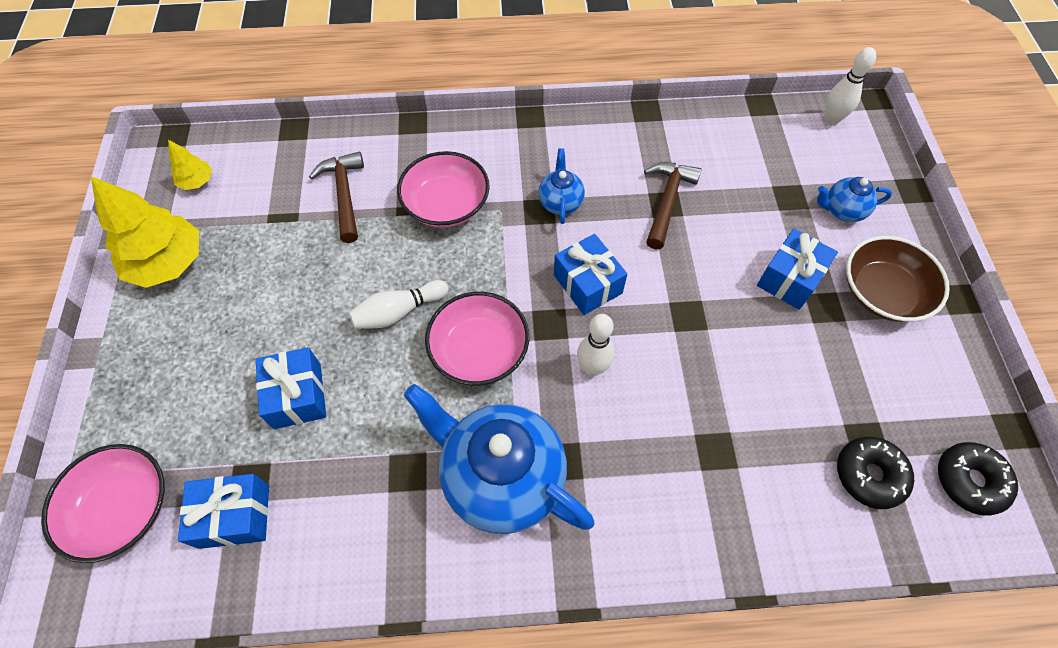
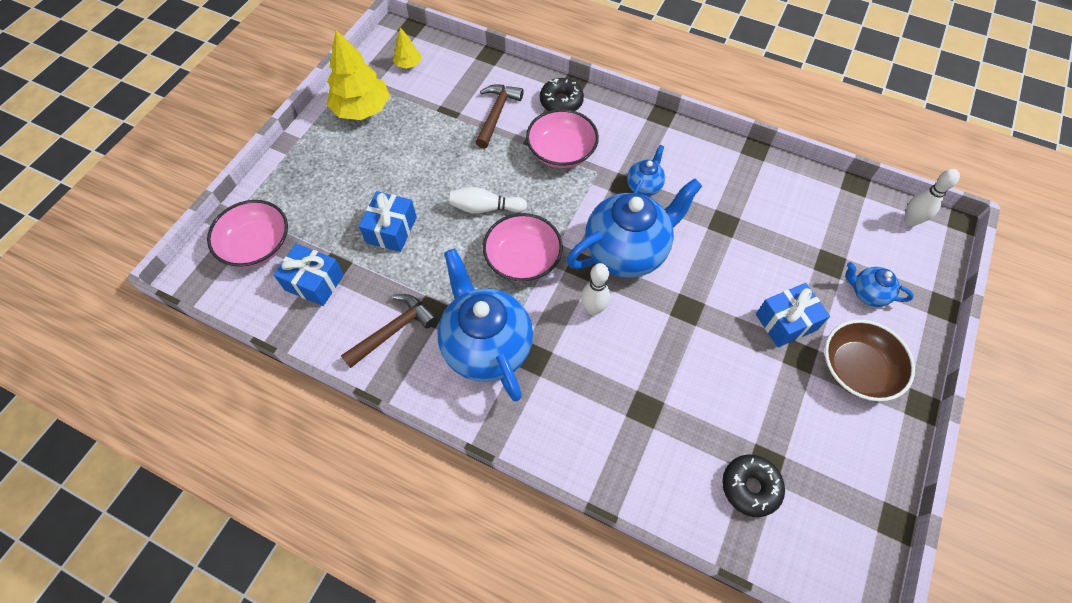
camera: 30 degrees right, 0 degrees up
(587, 284) = (627, 251): blue gift -> blue teapot
(667, 202) = (726, 222): brown hammer -> brown hammer (393, 331)
(969, 481) = (829, 535): black donut -> black donut (561, 102)

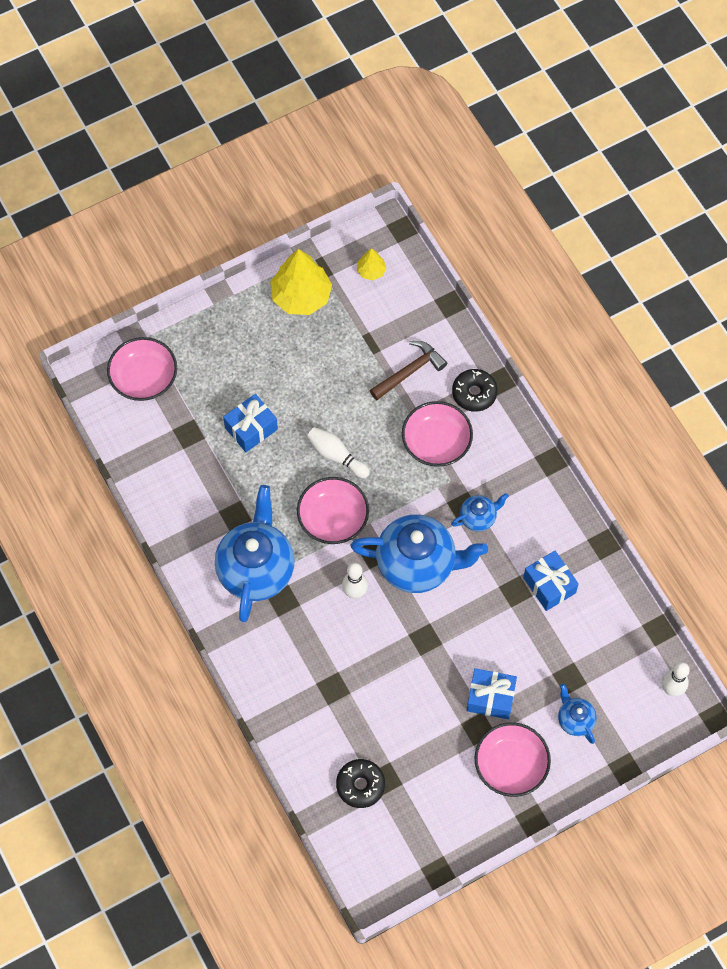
camera: 35 degrees right, 5 degrees up
(314, 282) = (167, 437): blue gift -> blue gift (549, 585)
(393, 331) = (199, 514): brown hammer -> none
(857, 369) = (511, 765): brown bowl -> pink bowl

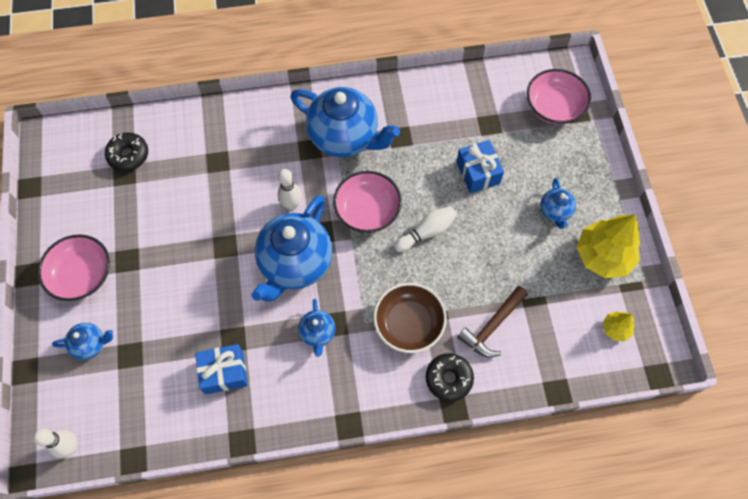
camera: 110 degrees right, 0 degrees up
(269, 348) = (555, 211): none -> blue teapot
(410, 371) = (492, 326): brown hammer -> brown hammer turned 60 degrees clockwise
(436, 442) = (409, 323): pink bowl -> brown bowl
(490, 698) = (147, 280): blue gift -> none

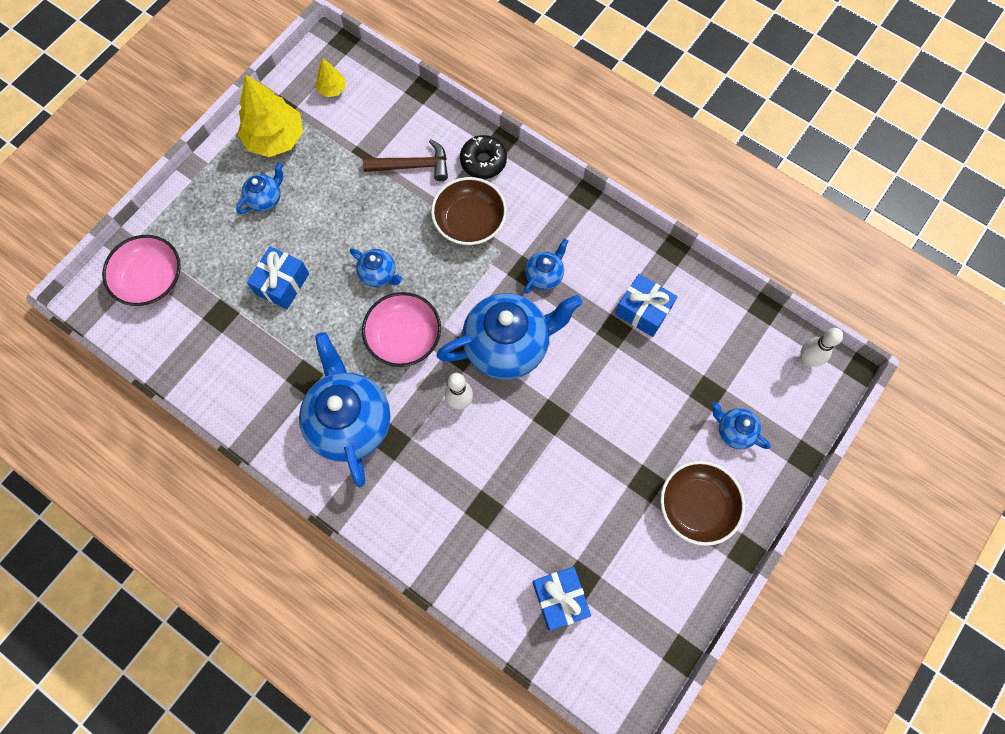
camera: 135 degrees left, 5 degrees up
(82, 274) = (696, 506): pink bowl -> brown bowl
(128, 155) = (560, 599): black donut -> blue gift
(427, 232) = (379, 274): white bowling pin -> blue teapot

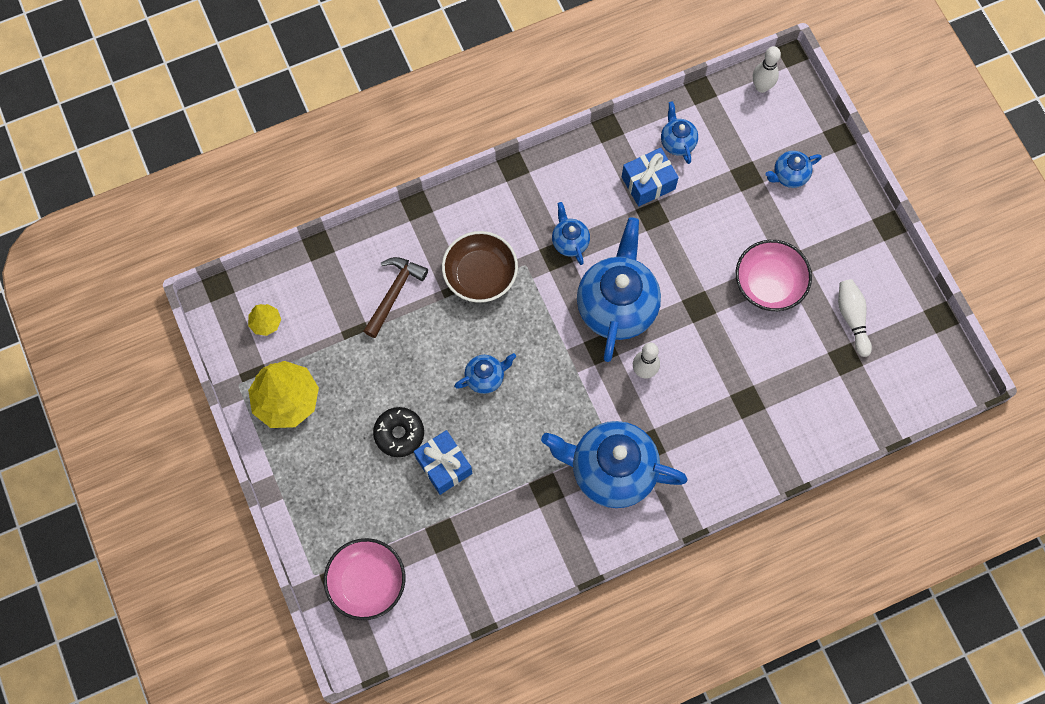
camera: 60 degrees left, 0 degrees up
(266, 199) = (347, 439): blue teapot -> blue teapot (677, 142)
(404, 337) = (558, 386): pink bowl -> pink bowl (769, 283)
(483, 161) = (427, 231): black donut -> black donut (399, 434)
(560, 599) = (851, 383): blue gift -> none
(626, 566) = (852, 318): none -> white bowling pin
(696, 506) = (833, 239): brown bowl -> none

